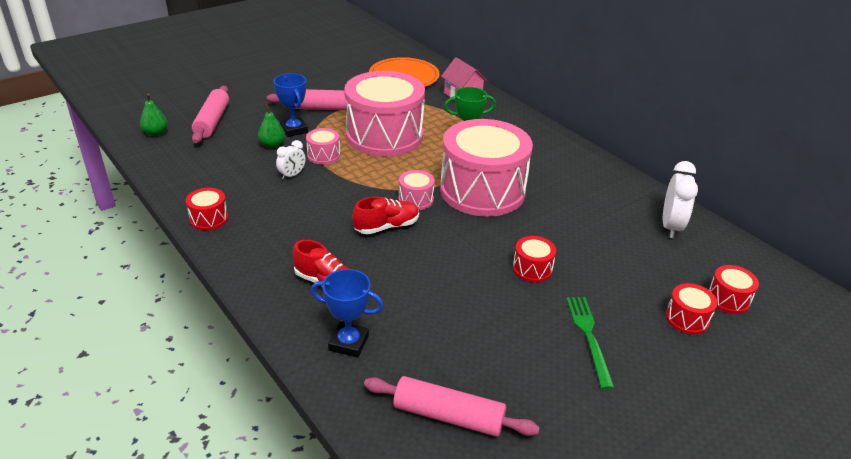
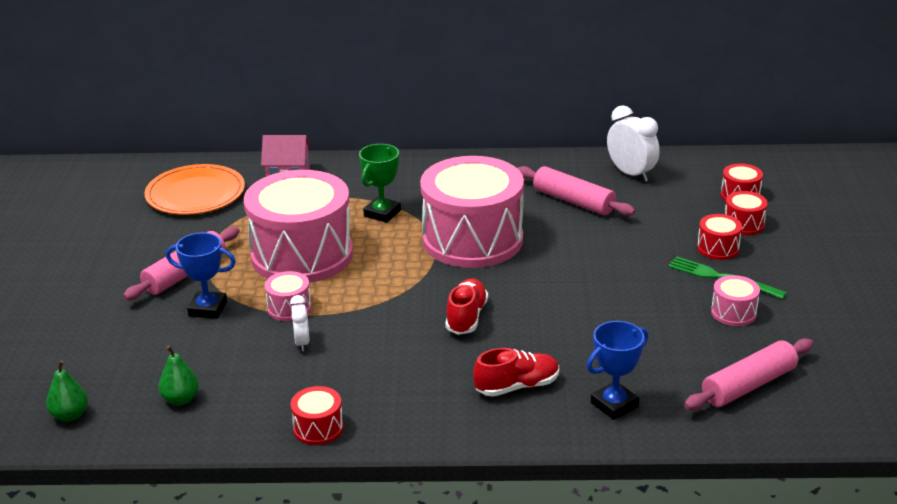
camera: 50 degrees left, 5 degrees down
(212, 121) = (104, 361): pink rolling pin -> pink rolling pin (574, 201)
(272, 145) = (221, 335): green pear -> green pear (181, 399)
(416, 199) = (441, 282): pink drum -> pink drum (733, 312)
(532, 269) = (614, 265): red drum -> red drum (718, 248)

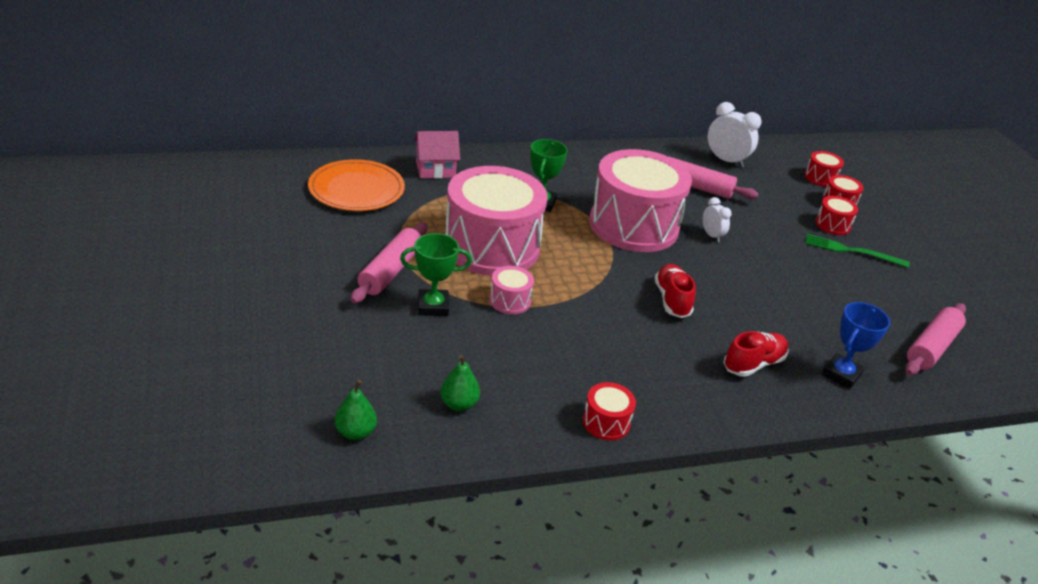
camera: 20 degrees left, 5 degrees up
(208, 309) = (433, 306): blue trophy -> green trophy
(302, 343) = (541, 335): white clock -> white clock (711, 235)
(733, 312) = (879, 282): pink drum -> none

